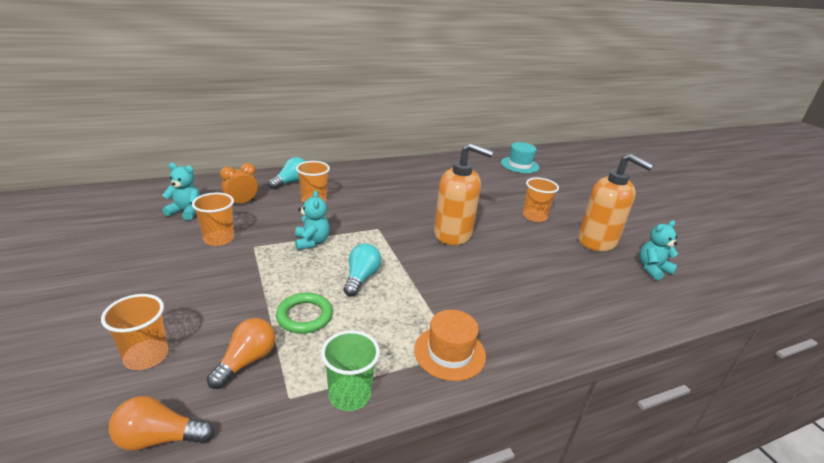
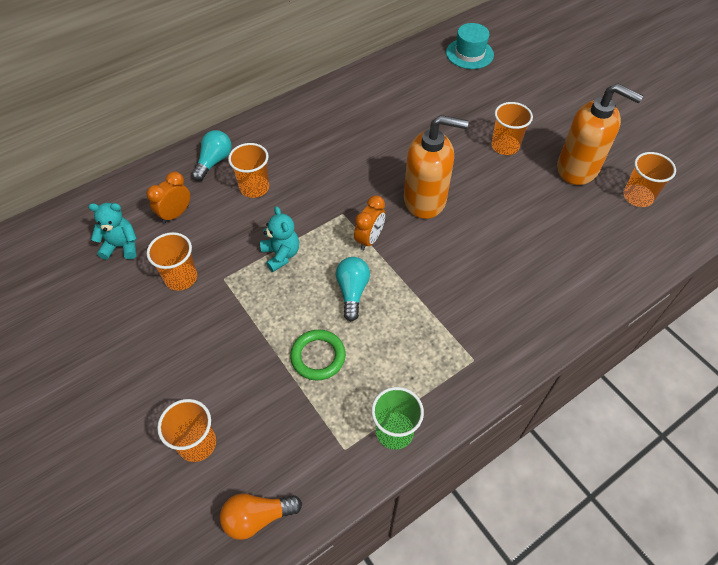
camera: 10 degrees left, 25 degrees up
(246, 361) = (289, 423): orange light bulb -> none
(393, 248) = (369, 239): none -> orange clock
(449, 352) = (466, 361): orange hat -> none
(652, 269) = (638, 197): turquoise teddy bear -> orange cup

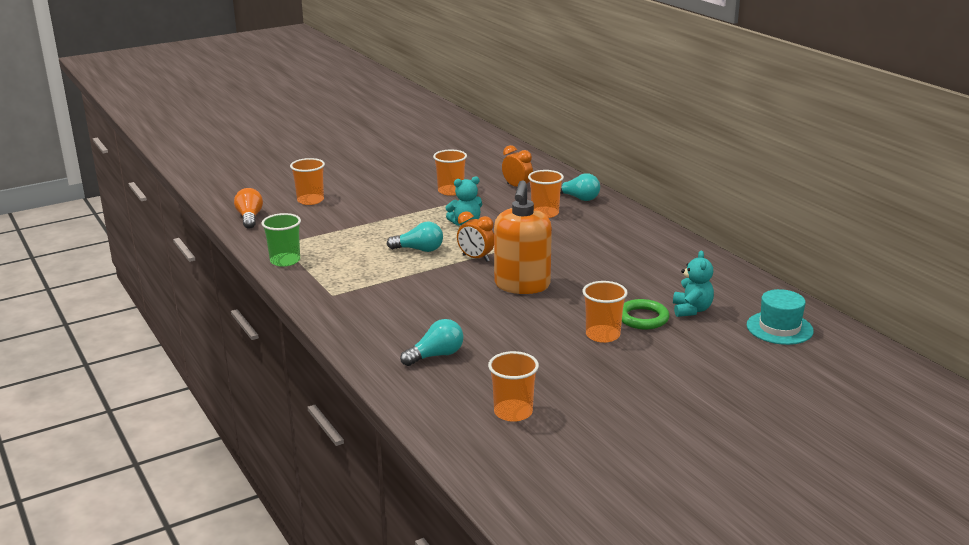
camera: 95 degrees right, 30 degrees down
(121, 246) = (486, 172): turquoise teddy bear -> turquoise teddy bear (691, 310)
(318, 356) = (361, 236): green ring -> green ring (642, 318)
(571, 253) = (436, 355): none -> turquoise light bulb
(578, 168) = (564, 377): orange soap dispenser -> none

